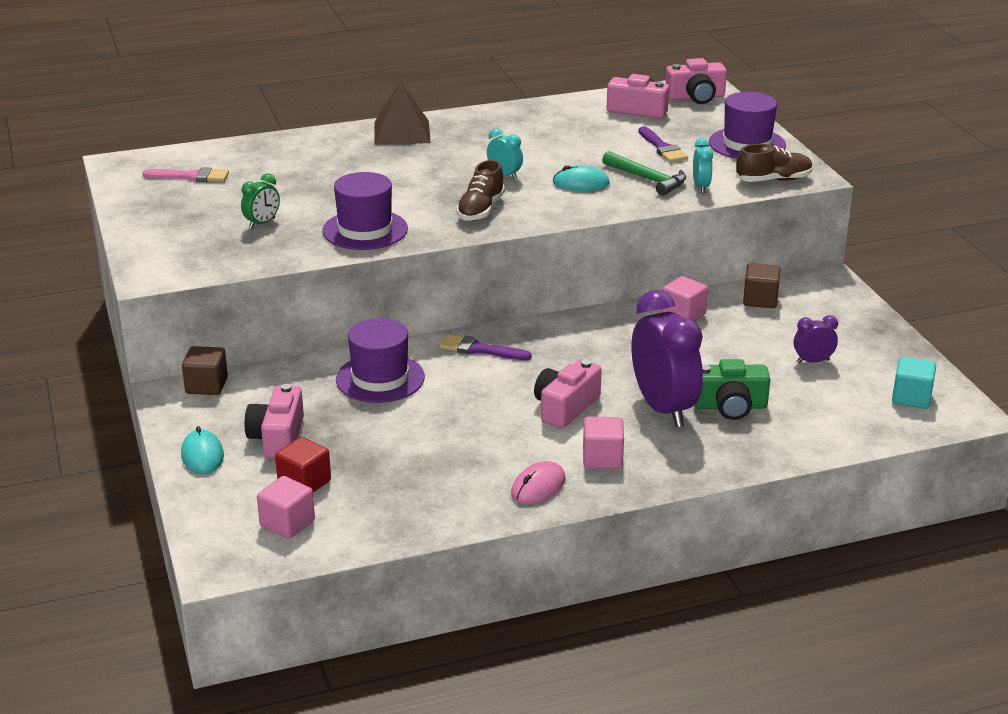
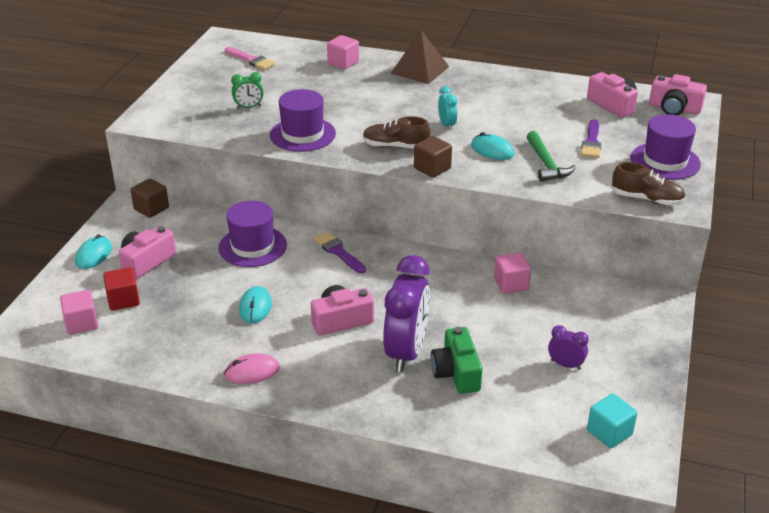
camera: 35 degrees right, 5 degrees up
(461, 431) = (255, 307): none -> turquoise mouse
(480, 210) = (395, 146): brown shoe -> brown shoe turned 45 degrees clockwise
(602, 458) = (318, 371): pink cube -> pink cube (343, 63)
(701, 187) = (579, 185): turquoise clock -> none
(730, 406) = (456, 372): green camera -> green camera turned 45 degrees clockwise
(760, 300) = (585, 296): brown cube -> brown cube (432, 168)

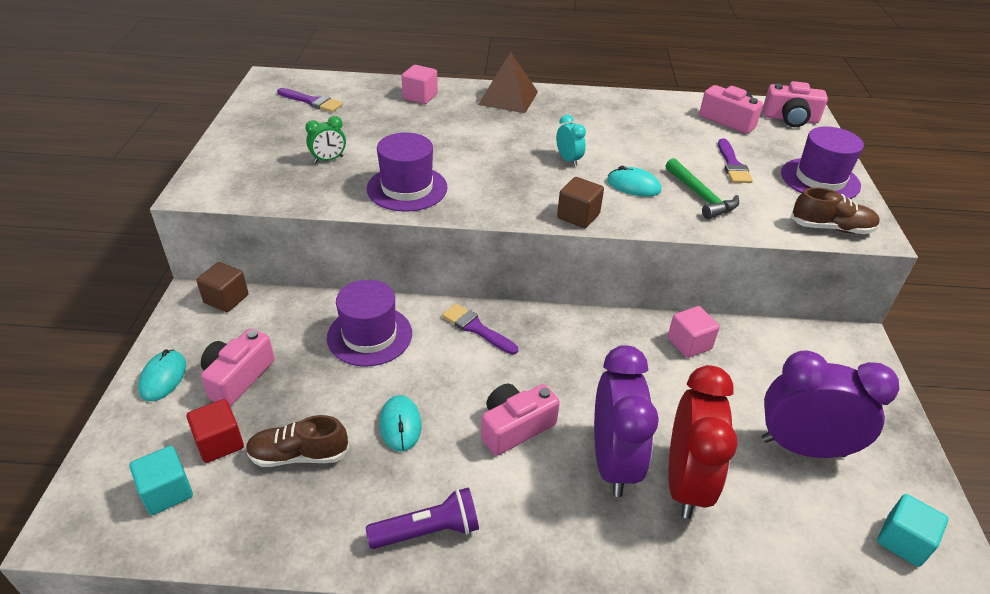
camera: 15 degrees left, 5 degrees up
(81, 323) = (167, 492): pink cube -> turquoise cube
(251, 60) = (312, 102): pink brush -> purple brush
(252, 371) = (428, 531): pink mouse -> purple flashlight
(395, 146) = (523, 192): brown shoe -> brown shoe (299, 455)
(456, 372) = (685, 483): green camera -> red clock
(565, 365) = (802, 447): purple clock -> purple clock, size x2.20

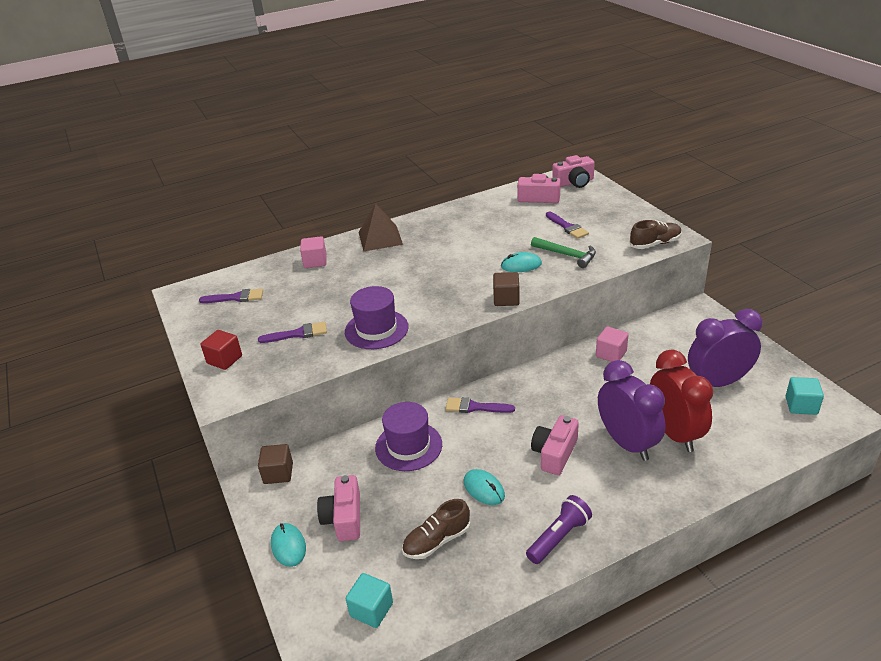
camera: 25 degrees left, 5 degrees down
(220, 443) = (375, 562): red cube -> red cube (224, 360)
(328, 159) = (298, 334): green clock -> purple brush
(568, 160) = (464, 265): turquoise clock -> none
(820, 179) = (624, 216): purple hat -> none

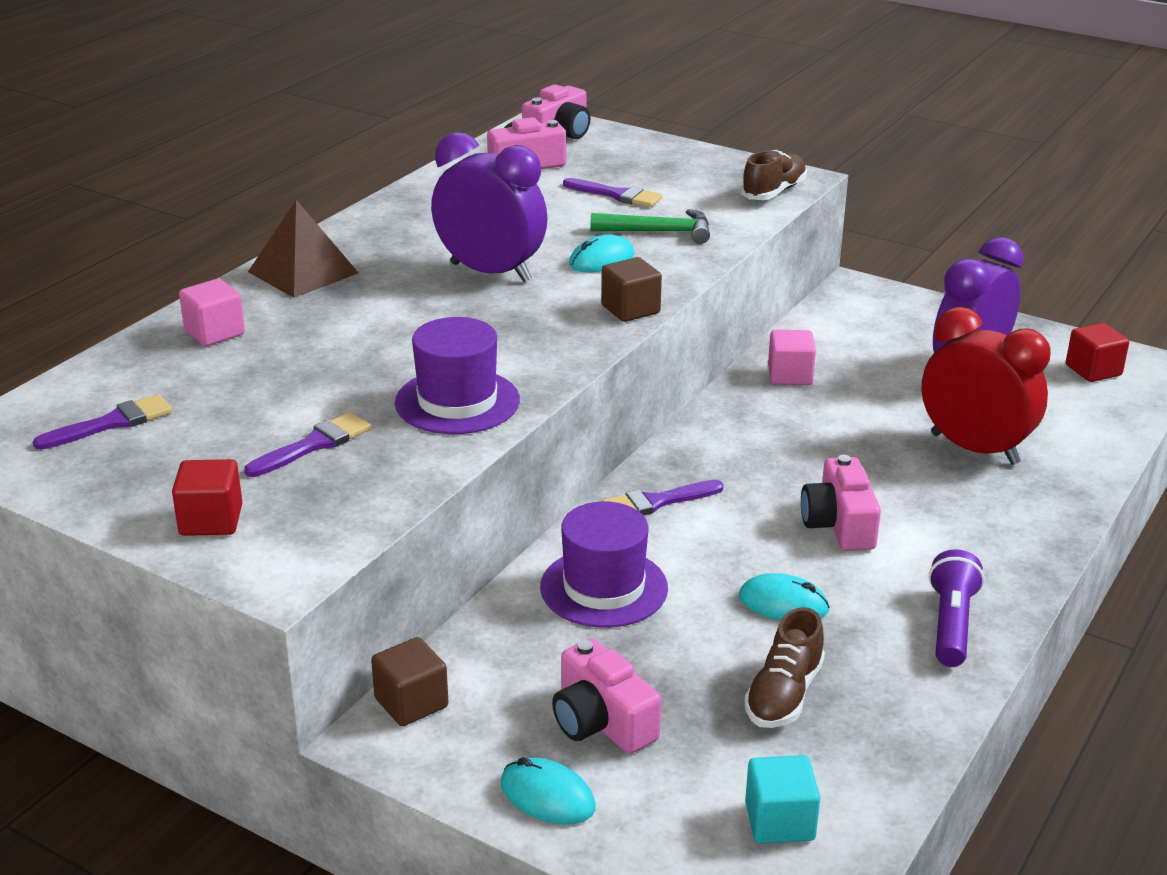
camera: 35 degrees left, 5 degrees down
(627, 443) = (925, 480): purple clock -> purple clock (490, 272)
(801, 405) = (1093, 370): turquoise cube -> red cube

